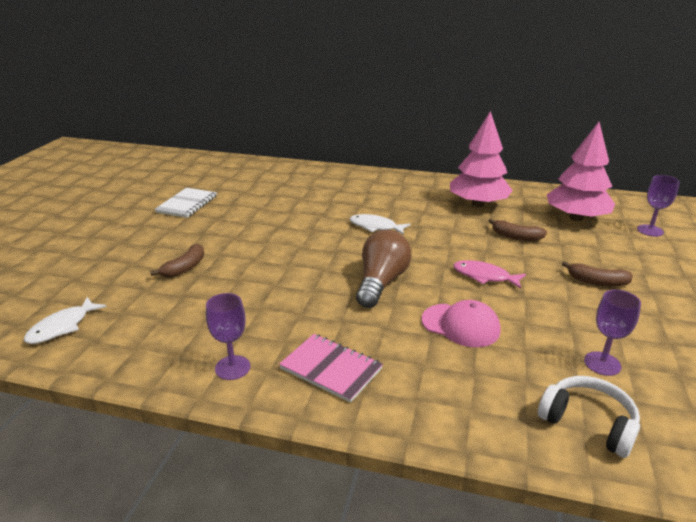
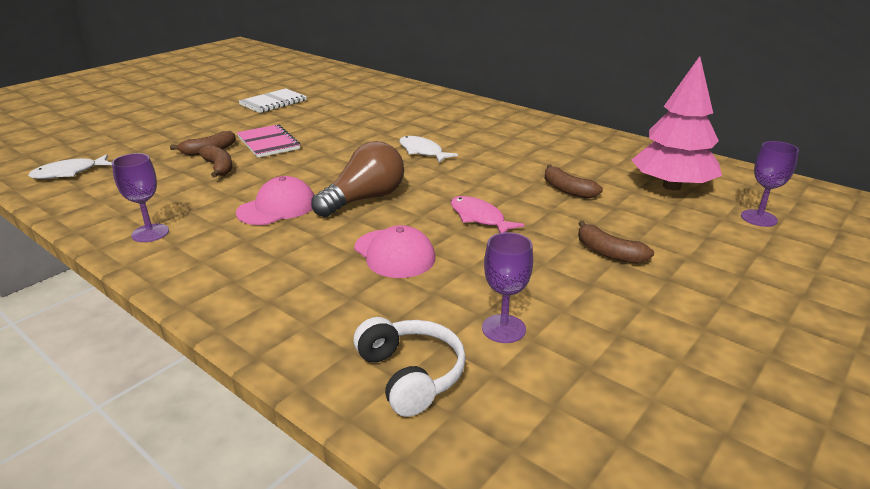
camera: 25 degrees right, 0 degrees up
(216, 283) = (219, 167): none -> brown banana
(318, 309) = (277, 207): none -> pink cap
(331, 369) = (226, 256): pink notebook -> pink notebook (268, 143)
(478, 204) = (564, 151): pink tree -> none

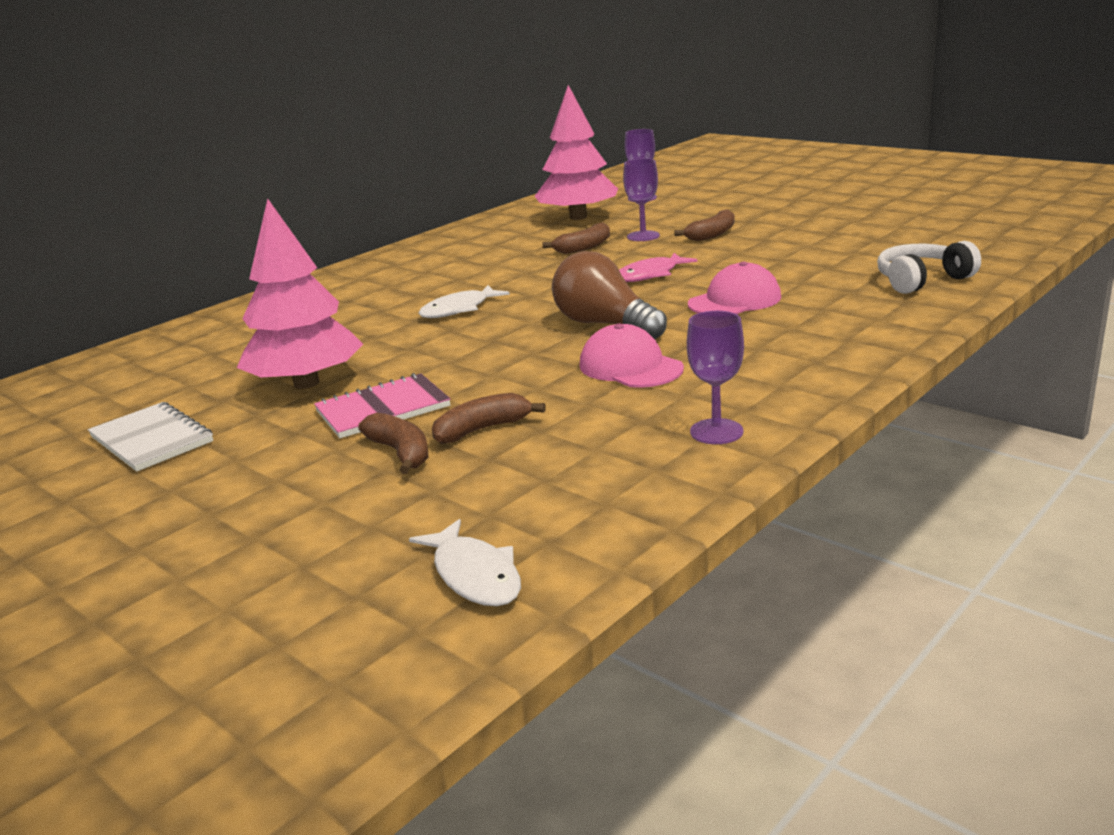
camera: 85 degrees left, 5 degrees down
(319, 123) = (306, 383): none -> pink tree
(503, 329) = (844, 259): purple goblet -> purple goblet (643, 236)

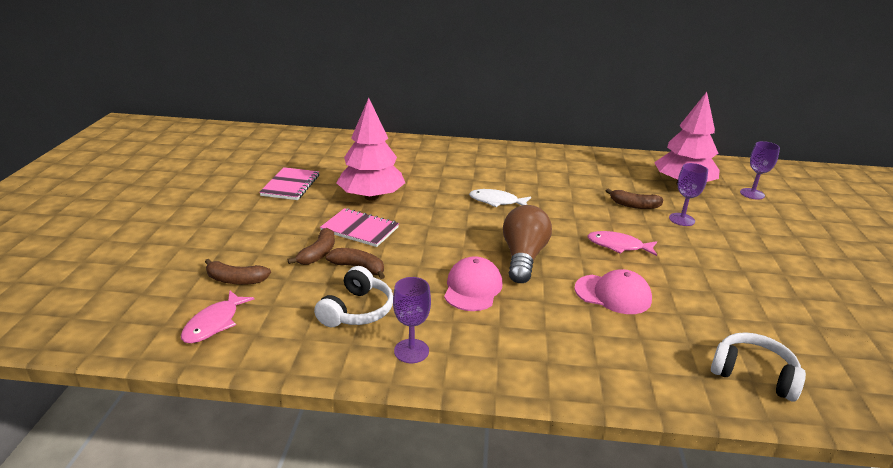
camera: 50 degrees right, 5 degrees up
(151, 440) = (290, 185): white notebook -> pink notebook
(474, 575) = (214, 323): white fish -> pink fish
(586, 450) = (357, 310): none -> white headphones
(712, 234) = (721, 245): brown banana -> brown banana (236, 280)

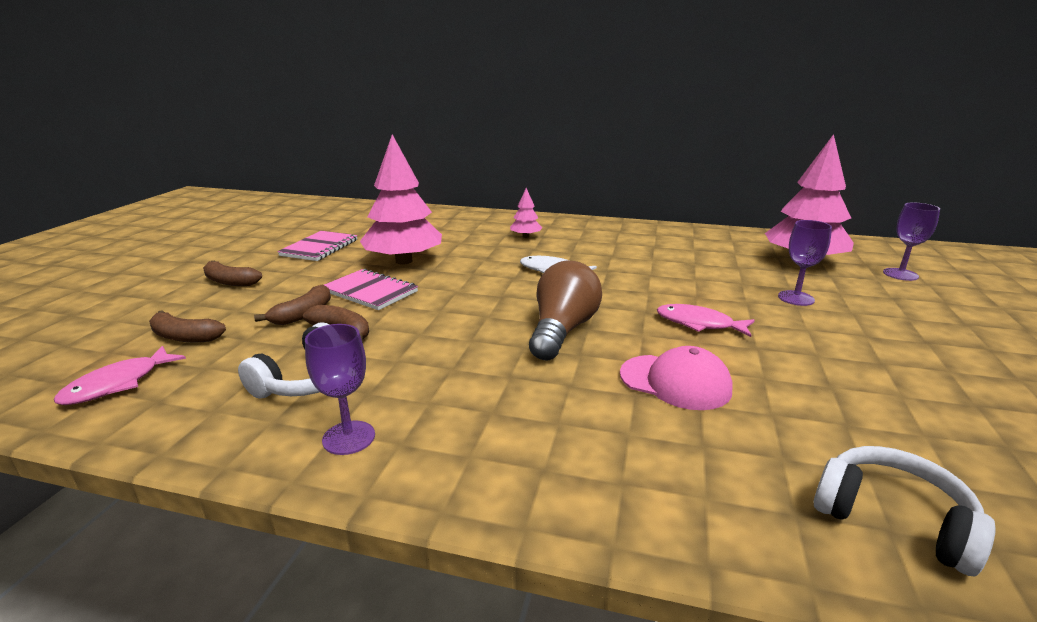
camera: 10 degrees right, 5 degrees down
(461, 166) = (525, 236): none -> pink tree
(472, 288) = (477, 362): pink cap -> none
(634, 205) = (732, 281): brown banana -> brown banana (230, 282)

